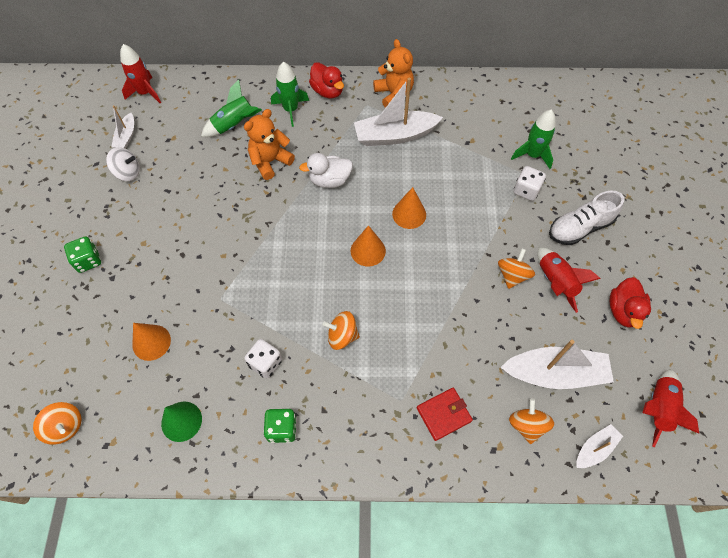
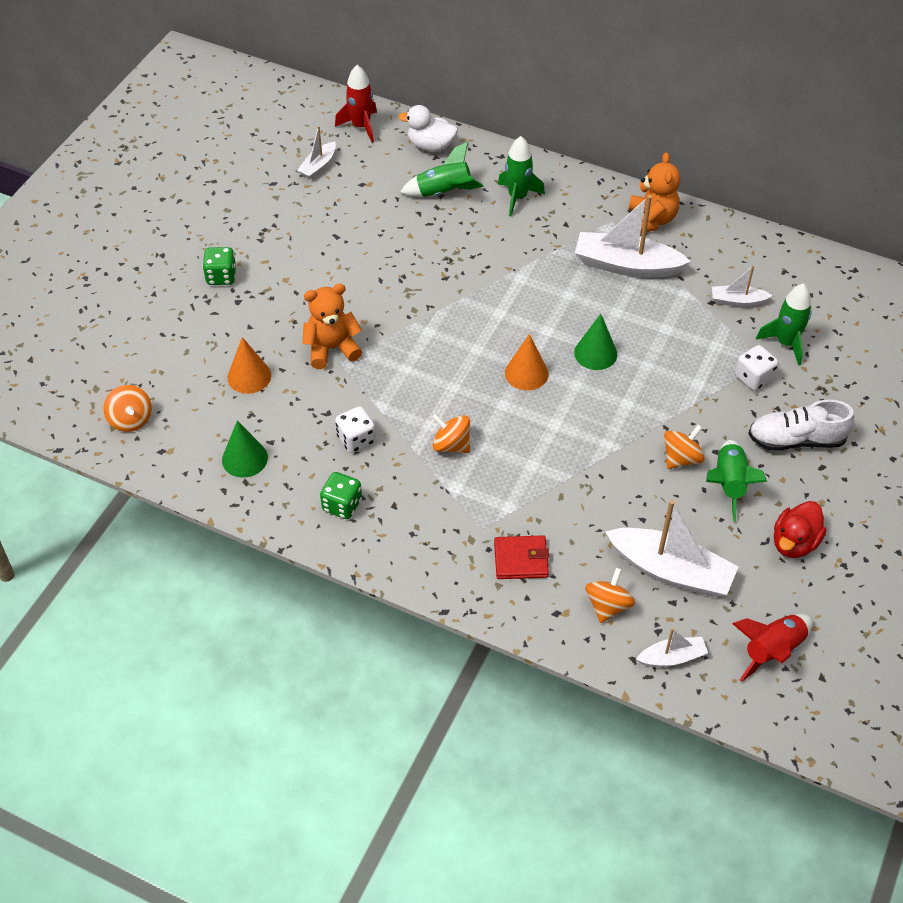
camera: 25 degrees right, 10 degrees down
(128, 172) = (302, 204): white spinning top -> none
(270, 161) = (464, 244): orange teddy bear -> orange teddy bear (332, 349)
(327, 91) = (572, 191): red duck -> none
(329, 180) = (522, 287): white duck -> white duck (431, 146)
(409, 214) = (595, 353): orange cone -> green cone
(484, 135) = (737, 301): none -> white boat
(555, 282) = (729, 484): red rocket -> green rocket

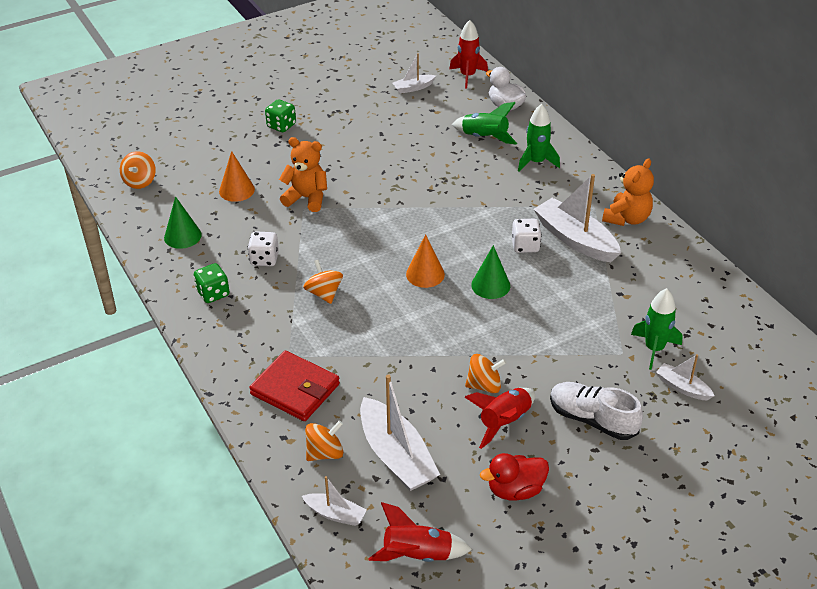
camera: 35 degrees right, 10 degrees down
(521, 559) = (295, 389): red wallet -> red wallet, size x1.50
(729, 484) = (504, 422): green rocket -> red rocket
(737, 301) = (642, 302): white boat -> white boat (682, 387)
(753, 378) = (601, 360): white dice -> white dice (525, 246)

